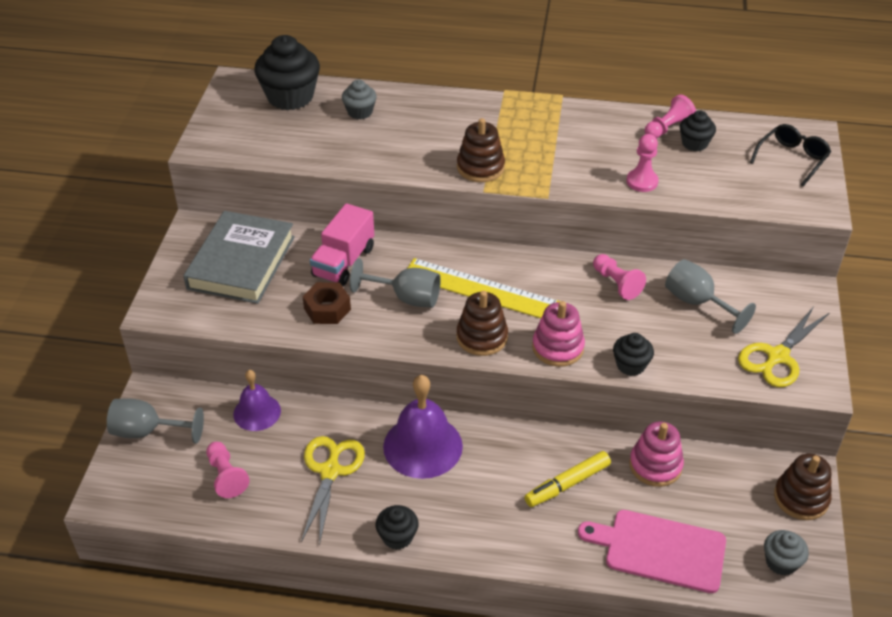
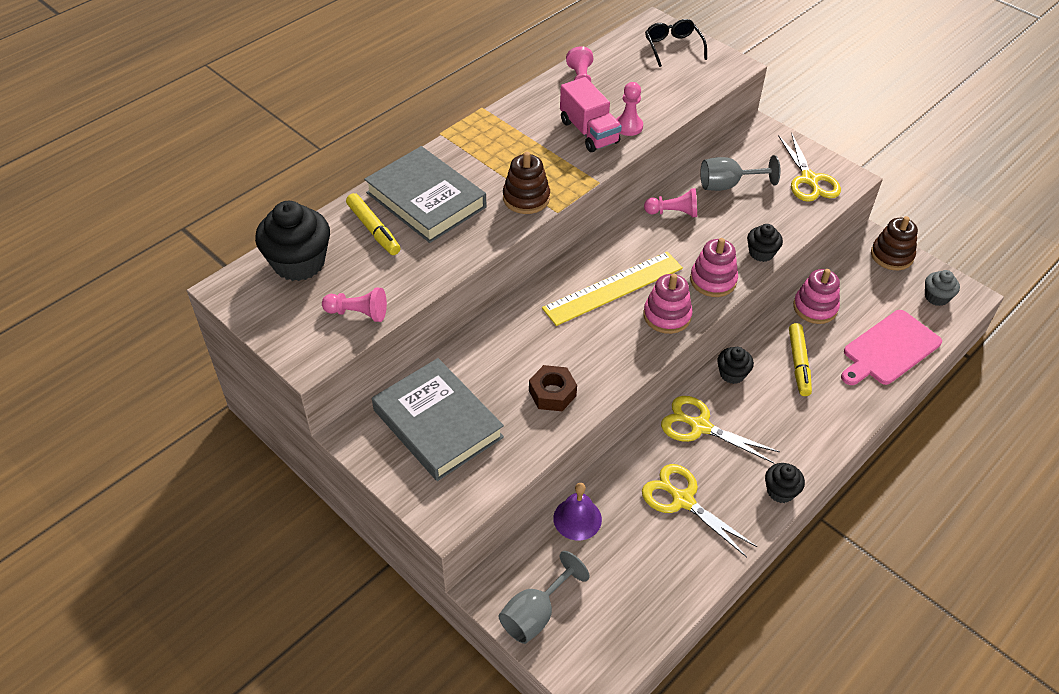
camera: 55 degrees left, 5 degrees up
(226, 476) = (635, 577): pink pawn -> pink pawn (358, 313)
(343, 262) = (503, 353): pink truck -> pink truck (589, 132)
(360, 112) = (374, 229): grey cupcake -> yellow marker
(406, 298) = (584, 336): grey goblet -> none
(420, 120) = (426, 200): none -> grey book
(423, 446) = (700, 426): purple bell -> yellow scissors
(482, 337) = (667, 316): brown stacking toy -> pink stacking toy
(694, 143) = (611, 78): black cupcake -> black cupcake (732, 374)

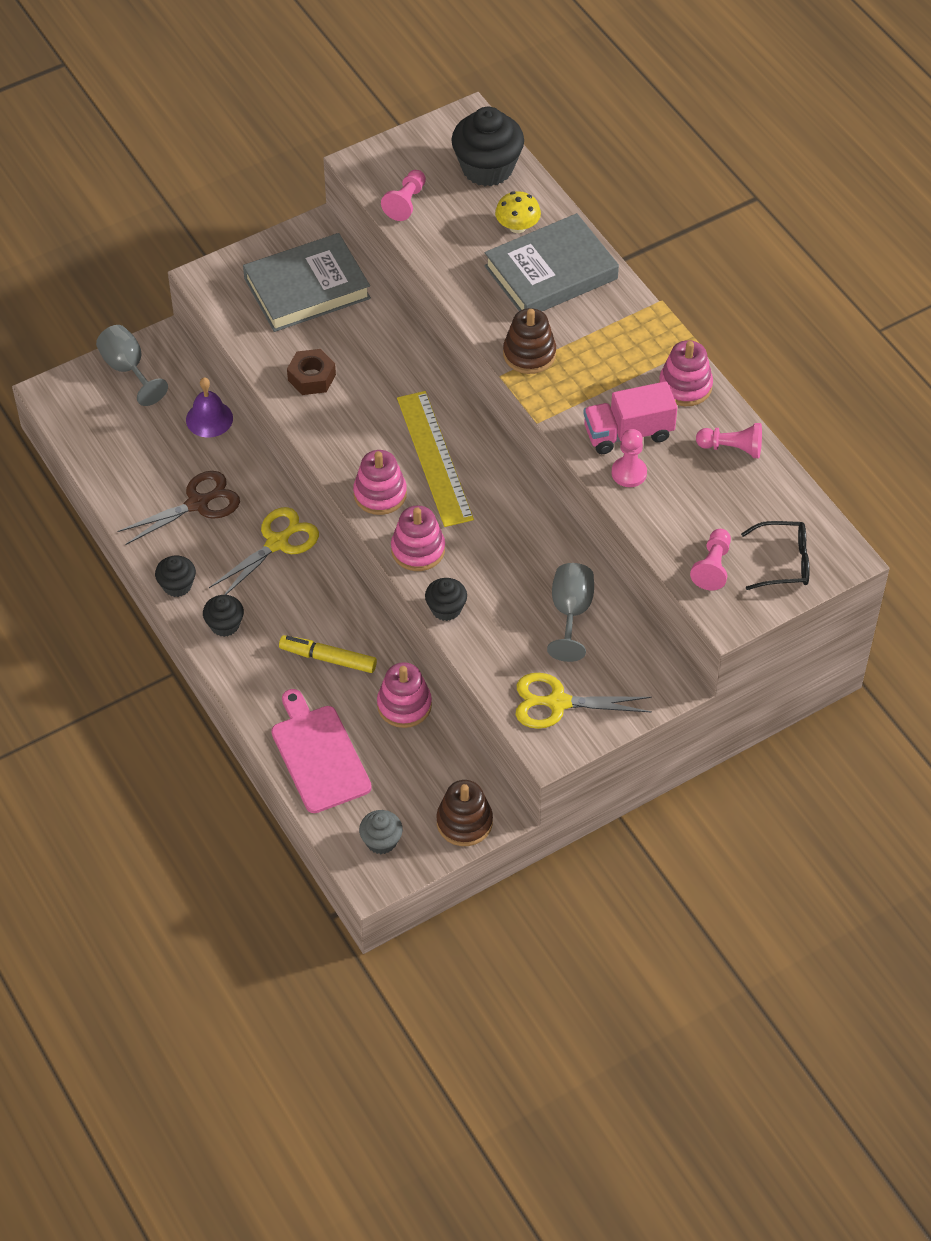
camera: 105 degrees right, 5 degrees up
(374, 229) = (517, 226): yellow marker -> yellow mushroom
(528, 109) = (685, 386): none -> pink stacking toy
(673, 212) = (537, 544): pink pawn -> pink pawn (712, 567)
(683, 500) = (197, 504): yellow scissors -> brown scissors
(732, 374) = (335, 592): black cupcake -> black cupcake (225, 625)

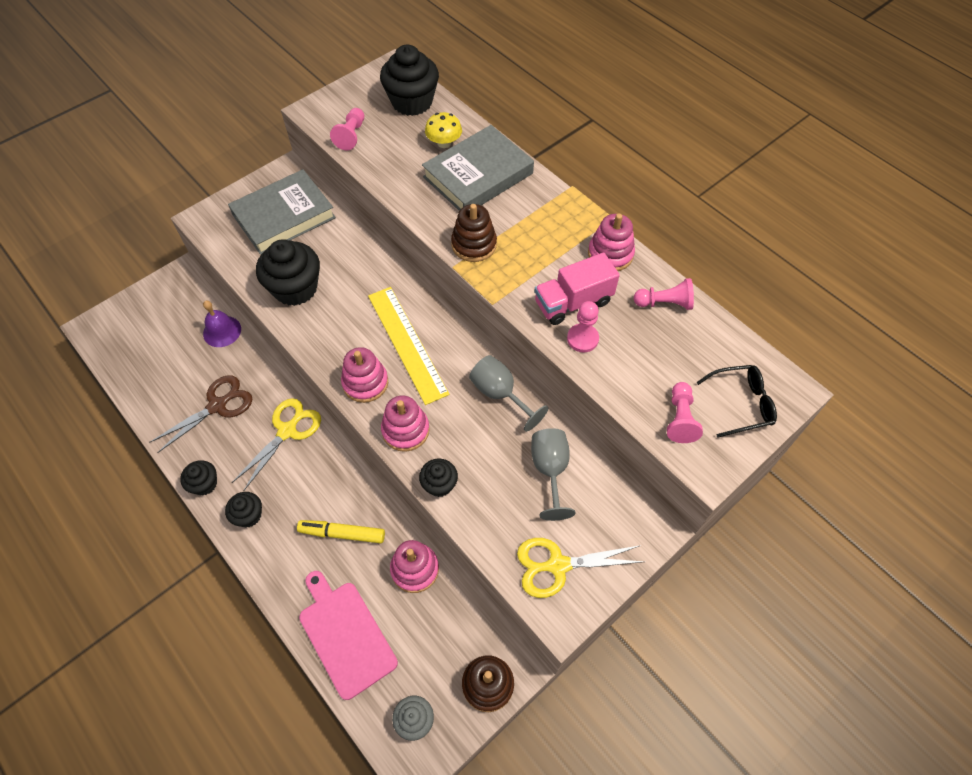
camera: 10 degrees left, 5 degrees up
(128, 369) = (154, 300): grey goblet -> grey goblet (500, 394)
(312, 377) = (295, 288): brown nut -> black cupcake

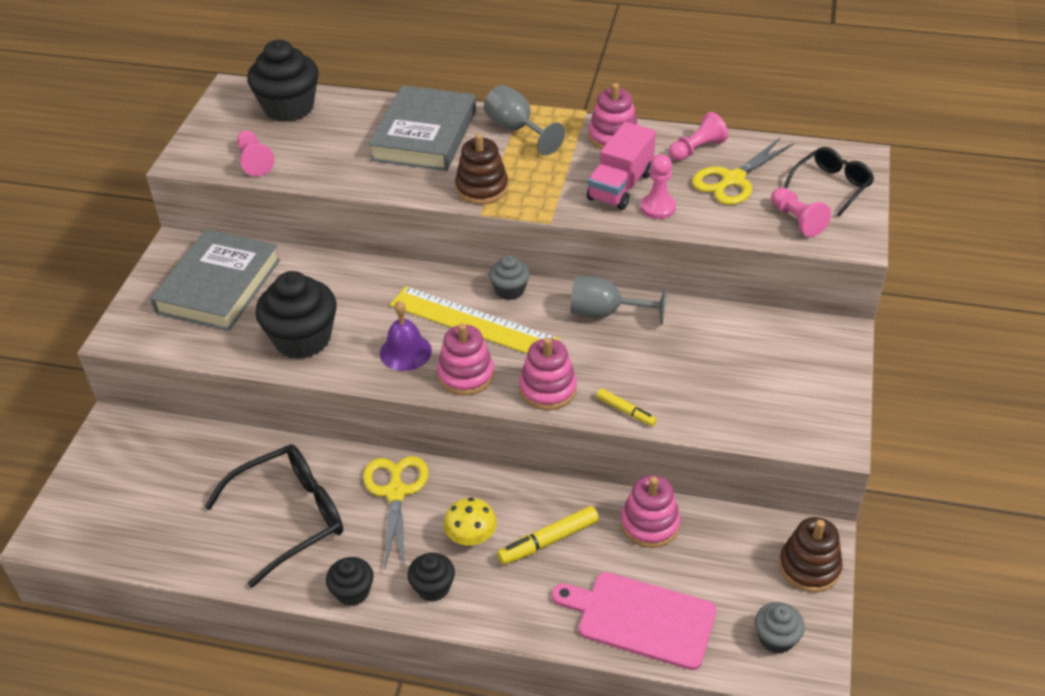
camera: 35 degrees left, 15 degrees down
(217, 406) = (291, 517): brown scissors -> black glasses
(222, 331) = (222, 449): purple bell -> purple bell (405, 352)
(439, 484) = (626, 411): black cupcake -> yellow marker
(444, 143) = (361, 125): yellow mushroom -> yellow mushroom (471, 537)
(454, 333) = (509, 290): none -> grey cupcake
(550, 470) = (711, 344): grey goblet -> grey goblet (516, 130)
(558, 565) = (793, 407): yellow scissors -> yellow scissors (733, 180)

